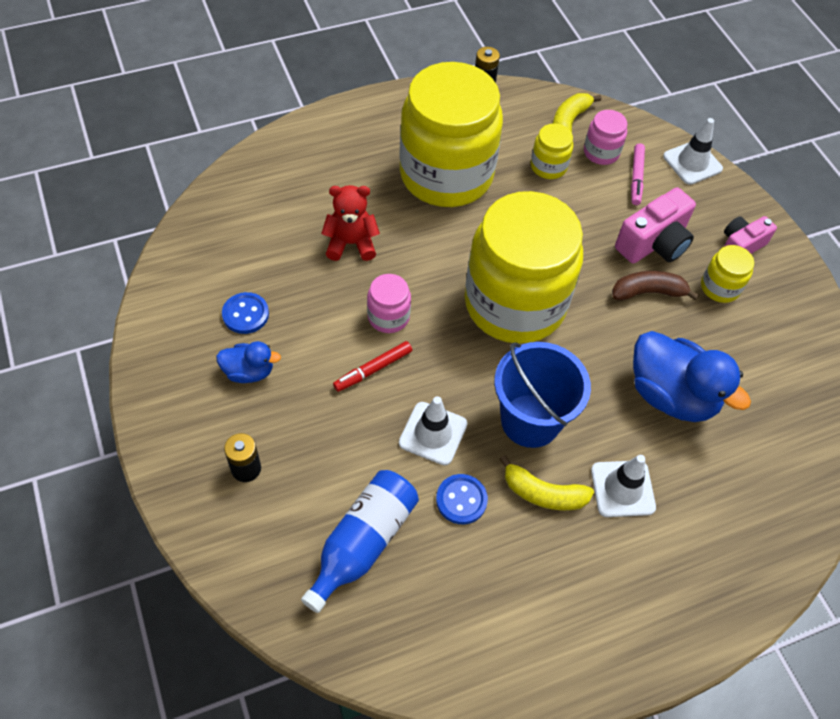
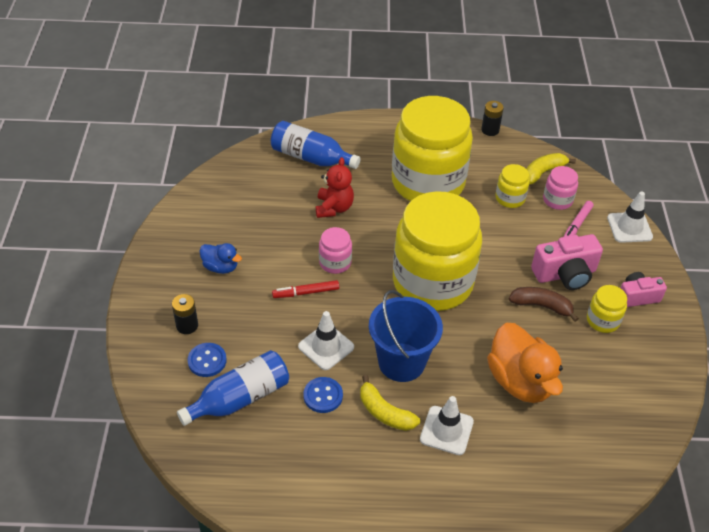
camera: 25 degrees right, 10 degrees down
(245, 314) = (237, 231): blue button -> blue button (207, 361)
(289, 184) = (311, 158): none -> blue bottle
(351, 244) = (334, 208): red teddy bear -> red teddy bear turned 75 degrees clockwise
(671, 395) = (520, 381): blue duck -> orange duck

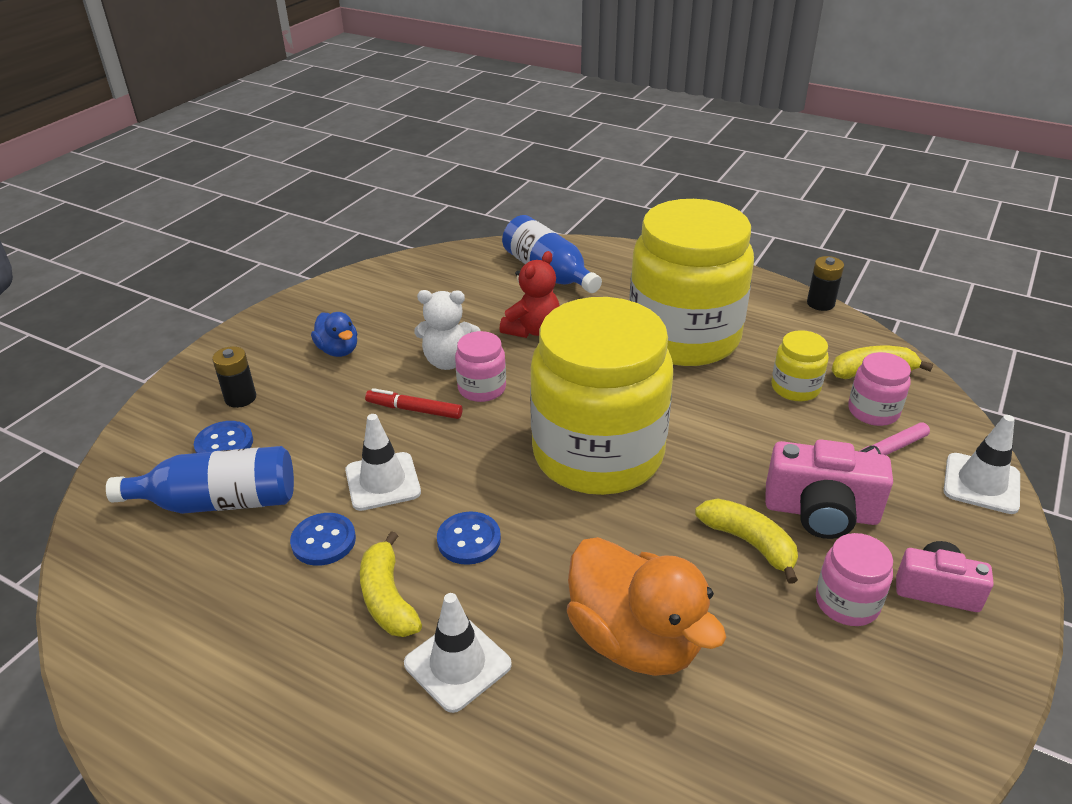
camera: 30 degrees right, 10 degrees down
(299, 250) = (448, 361): none -> white teddy bear
(401, 362) = (469, 540): blue bucket -> blue button
(520, 381) = (634, 640): orange duck -> orange duck turned 45 degrees counterclockwise
(541, 306) = (749, 543): brown banana -> yellow banana
(602, 320) = (847, 602): yellow jar -> pink jar

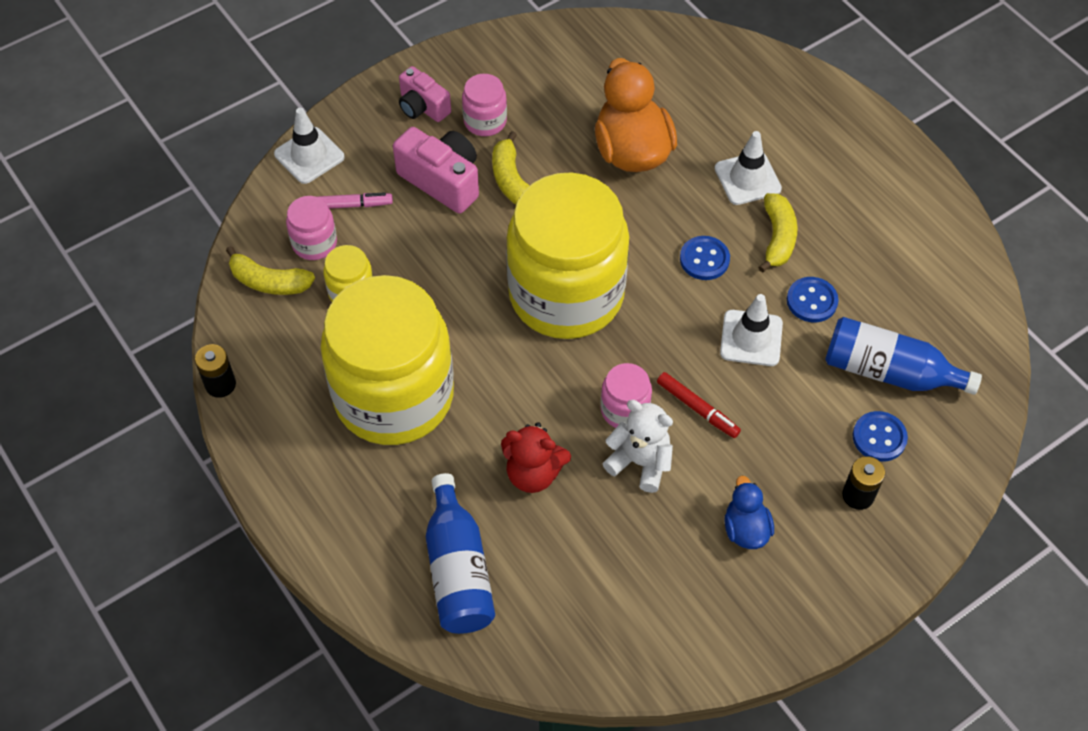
camera: 155 degrees left, 20 degrees up
(532, 330) = (533, 473): red teddy bear -> red teddy bear turned 135 degrees counterclockwise

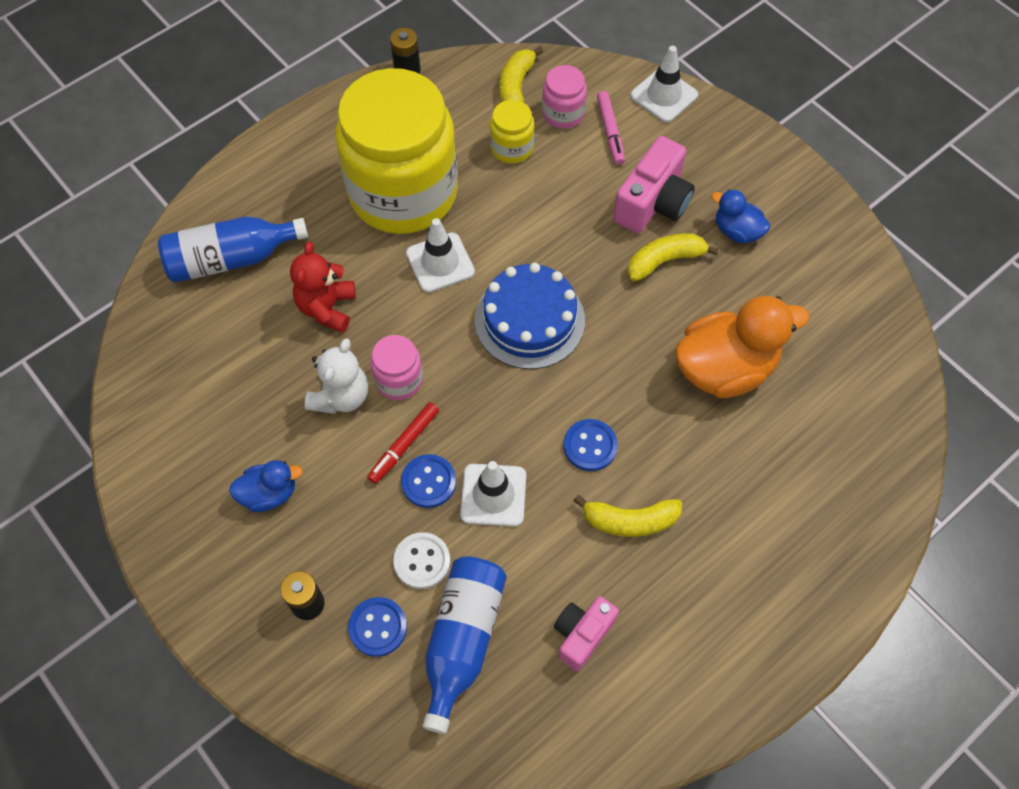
camera: 85 degrees right, 5 degrees up
(422, 107) = (743, 176): pink camera -> pink camera (582, 634)
(485, 121) = (737, 231): pink jar -> blue duck
(566, 294) = (529, 320): yellow jar -> blue cake
(747, 179) = (708, 487): white traffic cone -> white traffic cone (440, 263)
(811, 301) = (548, 557): blue button -> blue button (428, 482)
(816, 399) = (422, 561): none -> white button

